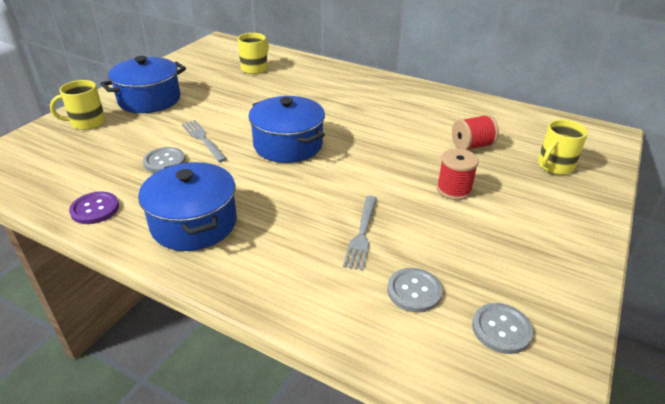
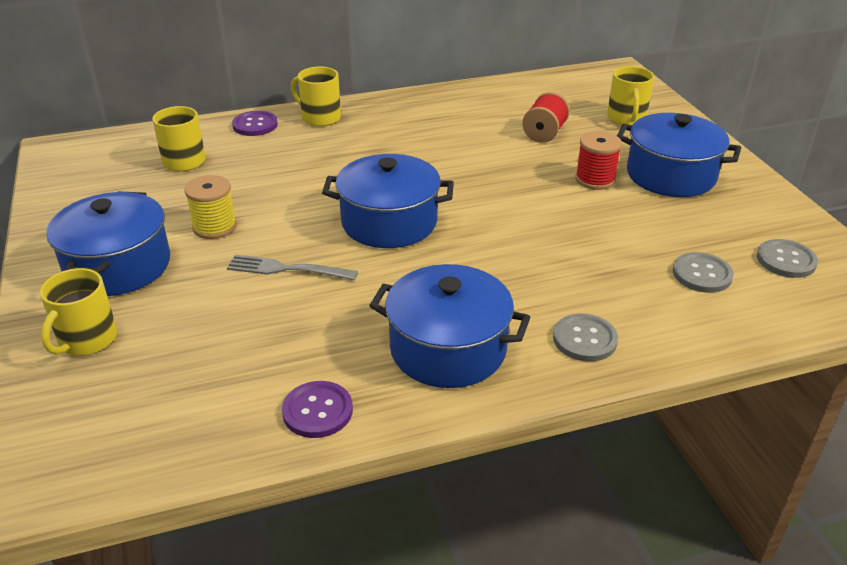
camera: 45 degrees left, 0 degrees up
(164, 161) = (291, 317): grey button -> grey button (584, 339)
(212, 104) = (215, 227): none -> yellow spool
(315, 66) = (255, 125): none -> purple button
(353, 76) = (320, 117): none -> yellow mug
(362, 234) = (596, 258): grey fork -> none
(518, 218) = (671, 175): none -> blue pot

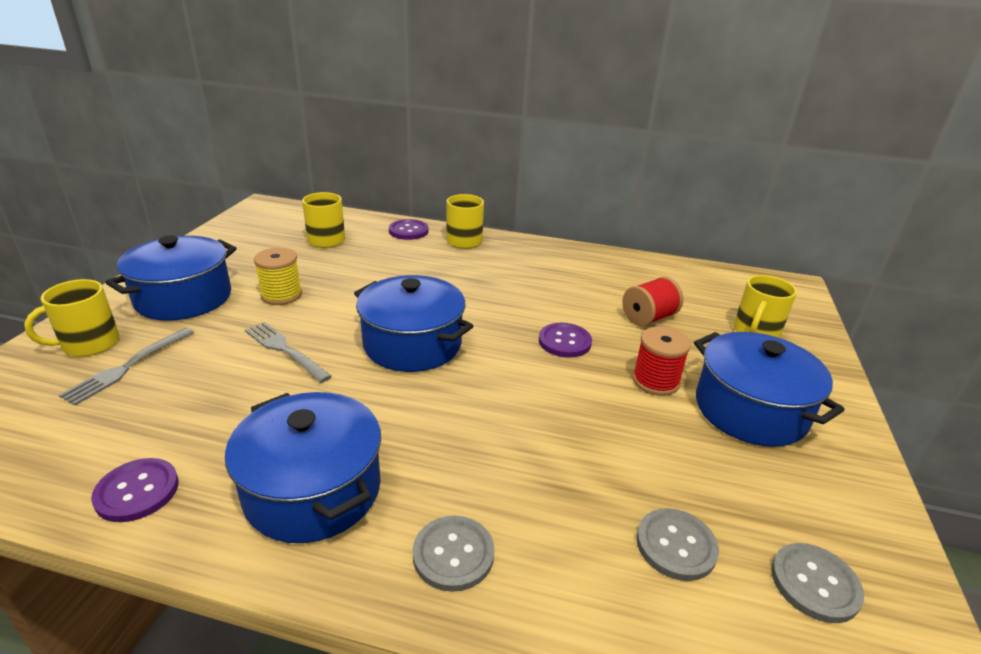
camera: 30 degrees right, 5 degrees down
(160, 340) = (128, 367): none -> grey fork
(503, 175) = (564, 341): none -> purple button

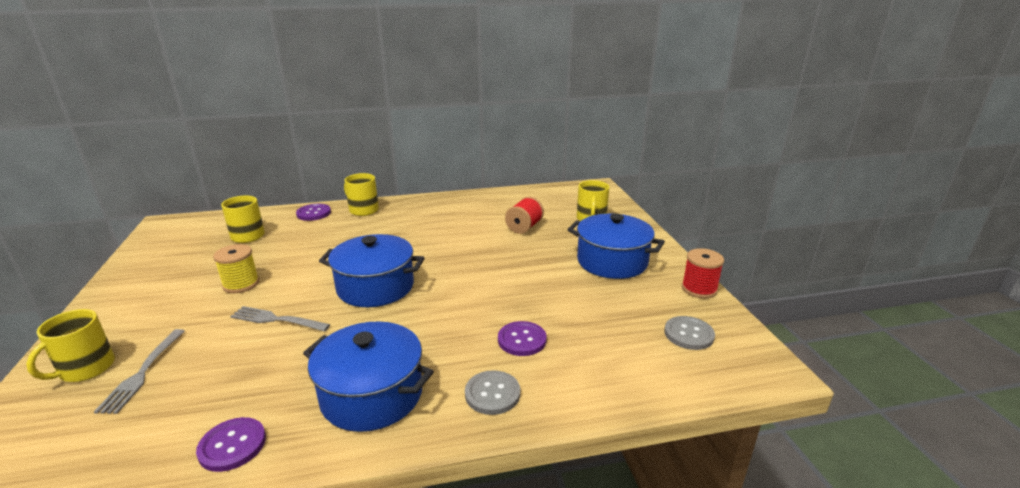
camera: 25 degrees left, 5 degrees down
(184, 298) = (150, 310): blue pot -> none
(564, 341) = (480, 256): purple button -> purple button (522, 340)
(655, 381) = (550, 262): red spool -> red spool (699, 289)
(676, 545) = (613, 342): grey button -> none

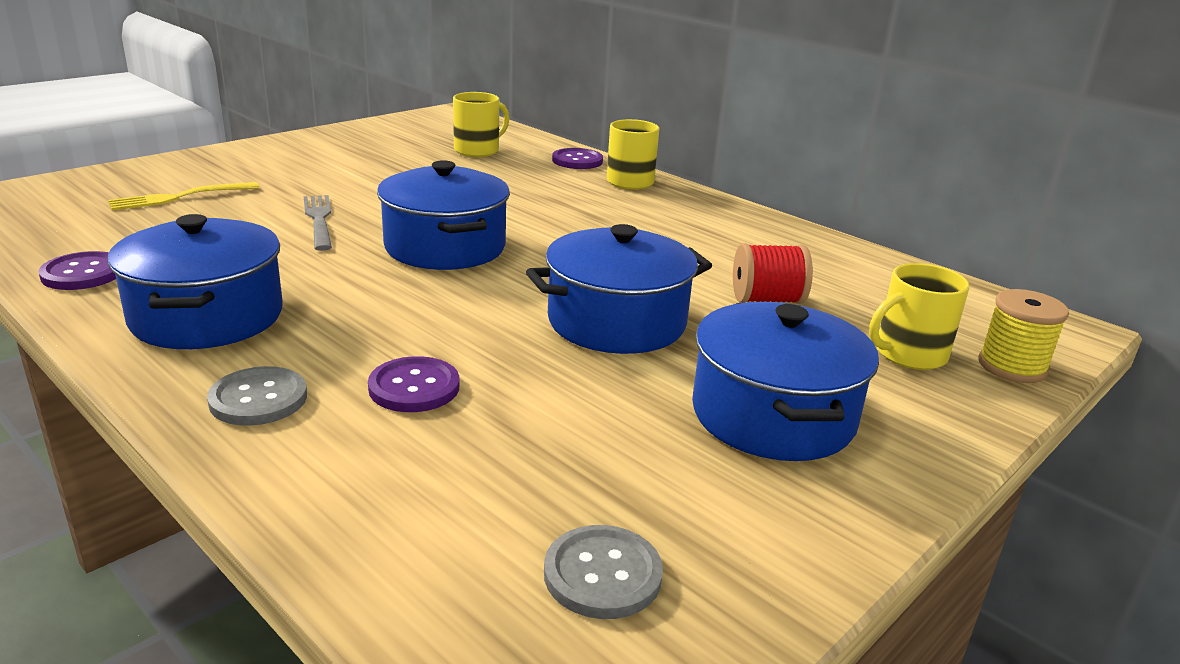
camera: 55 degrees right, 0 degrees up
(86, 369) = (171, 175): yellow mug -> none
(143, 372) = (180, 197): grey fork -> yellow fork
(241, 284) = (372, 181): yellow spool -> yellow spool (1012, 367)
(510, 267) = (617, 322): none -> blue pot
(699, 289) = (811, 557): red spool -> none

